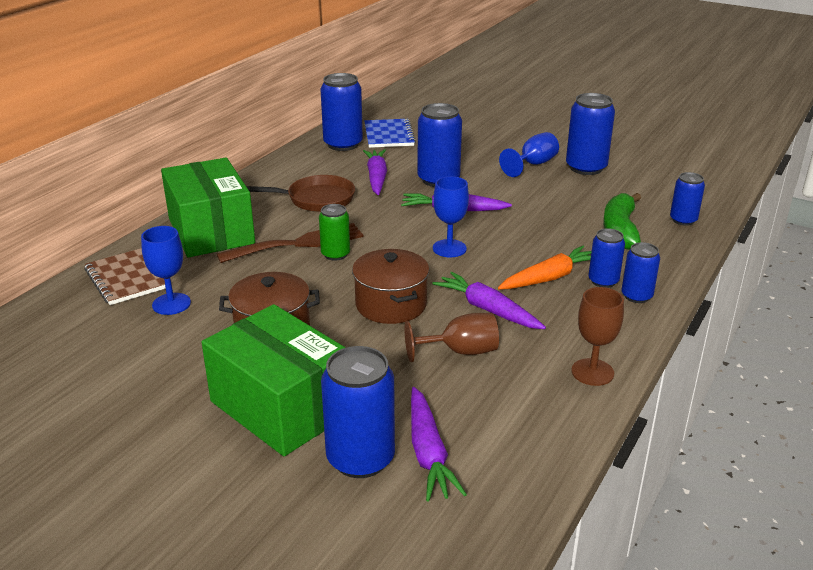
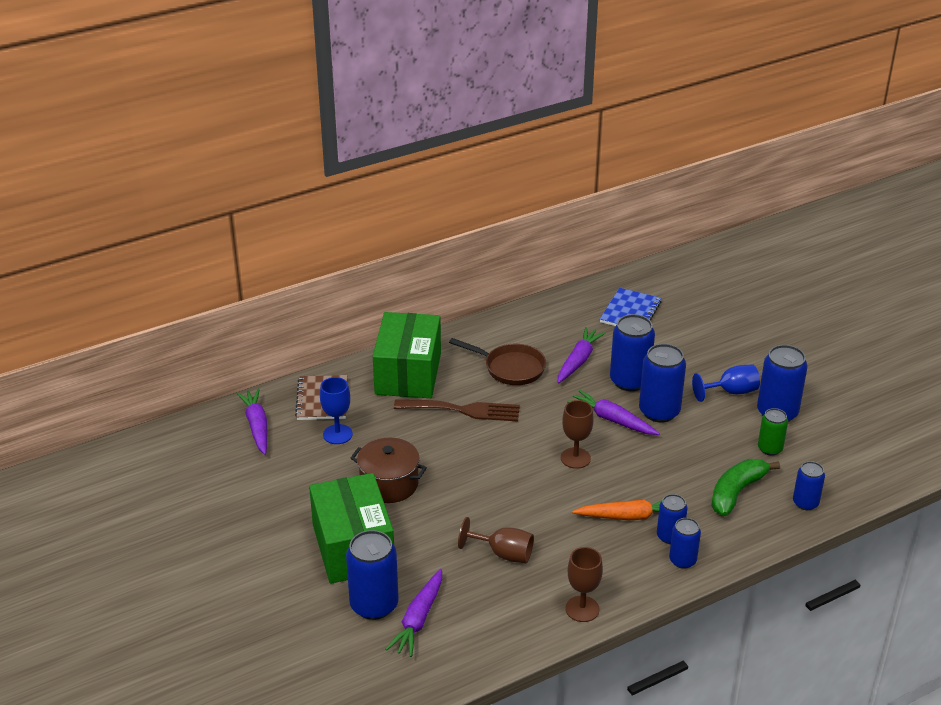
camera: 30 degrees right, 5 degrees up
(335, 254) = (483, 431): green can -> green can (770, 449)
(343, 144) = (581, 310): blue can -> blue can (659, 411)
(391, 305) = (487, 494): brown pot -> none
(449, 248) = (575, 458): blue goblet -> brown goblet
(488, 309) = (554, 526): purple carrot -> purple carrot (257, 426)

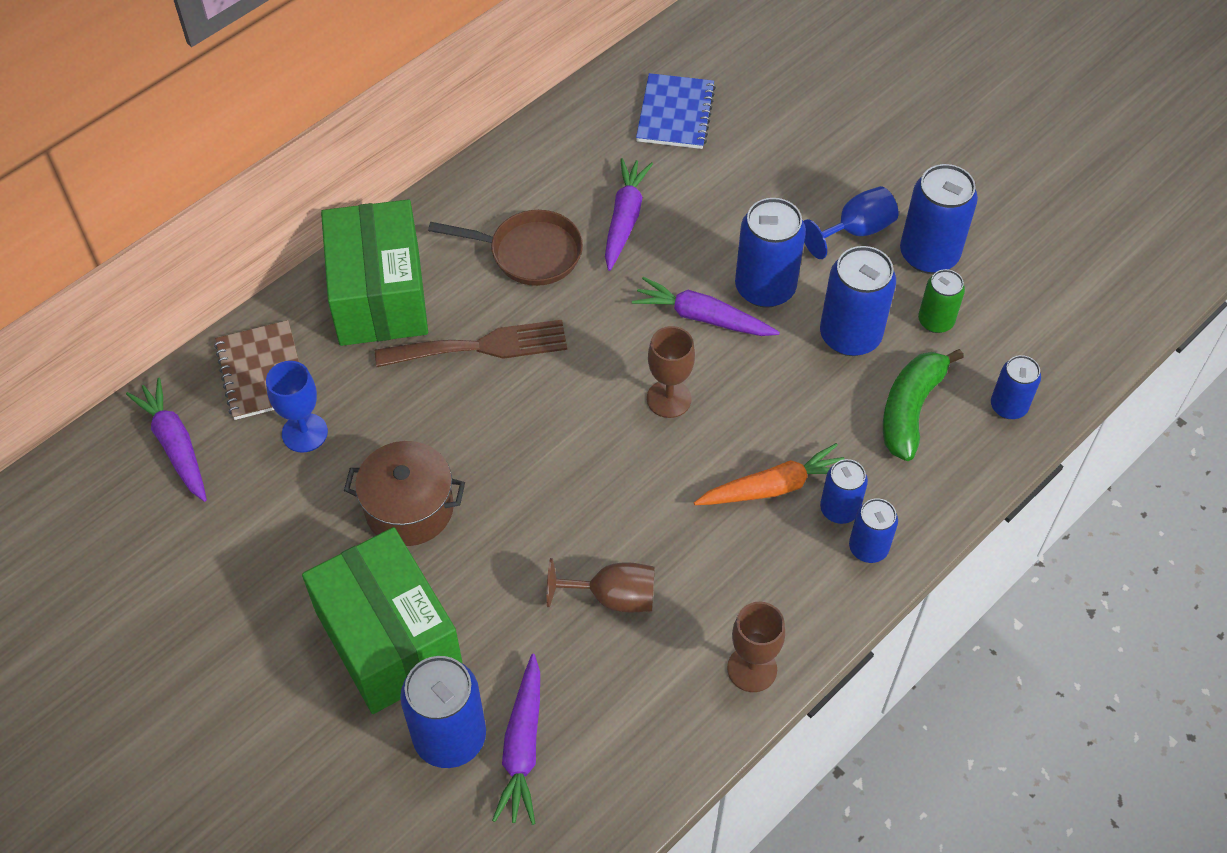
camera: 15 degrees left, 20 degrees up
(629, 381) = (708, 241): blue can -> blue can (850, 336)

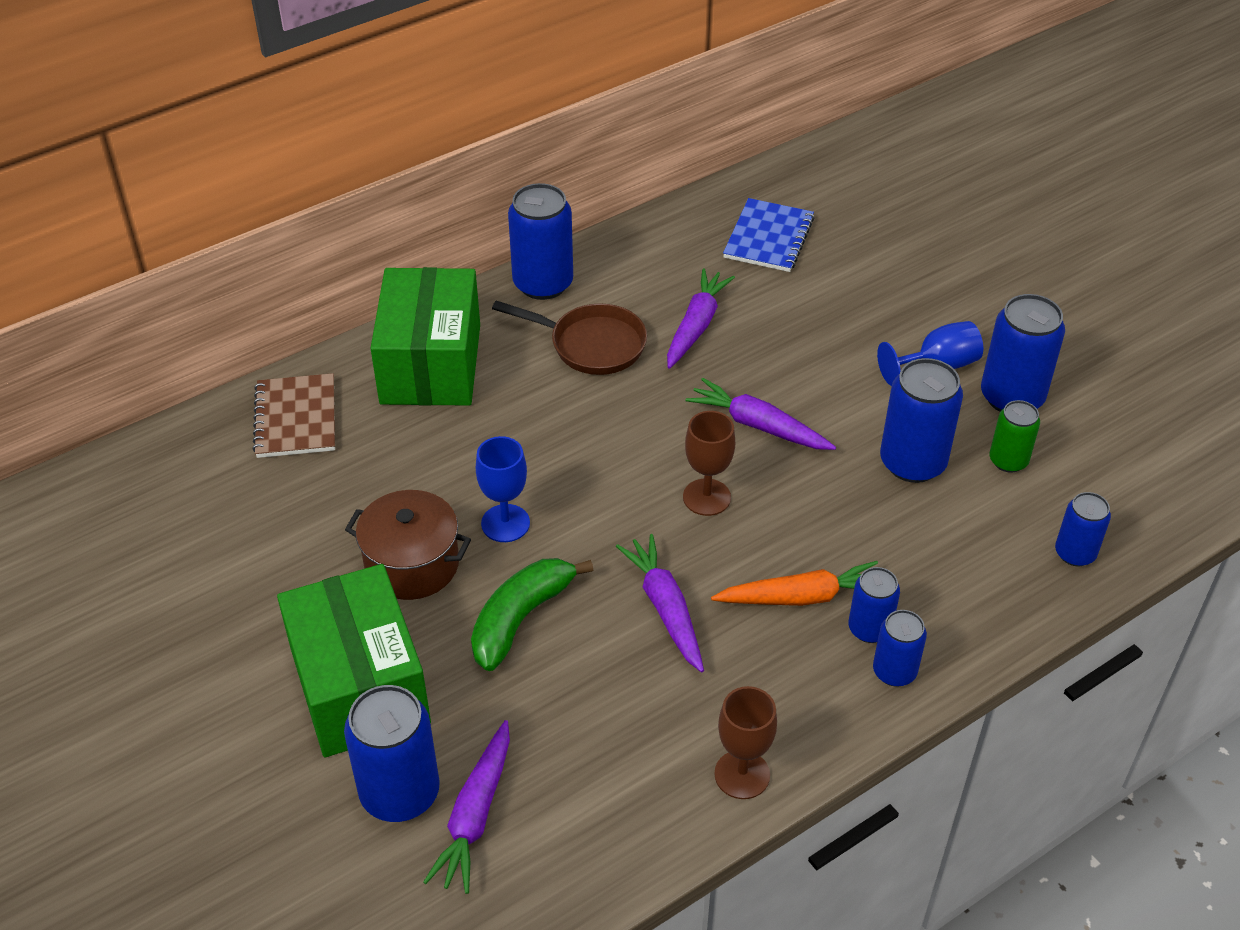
camera: 10 degrees right, 10 degrees down
(175, 445) = (192, 473): purple carrot -> purple carrot (665, 608)
(304, 433) = (324, 479): blue goblet -> blue goblet (505, 523)
(481, 346) = (523, 423): brown fork -> none
(613, 597) = (606, 680): brown goblet -> none
(765, 288) = (830, 406): blue can -> blue can (543, 283)
(910, 409) = (965, 542): green banana -> green banana (521, 618)

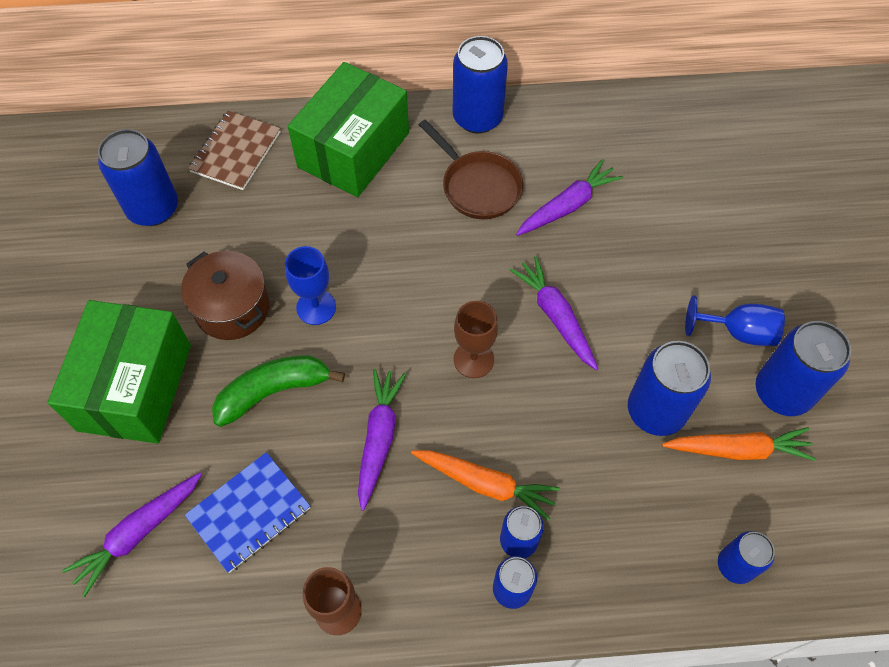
camera: 30 degrees right, 15 degrees up
(400, 793) = (104, 487): blue can -> blue can (153, 208)
(769, 238) = (678, 153): blue notebook -> blue notebook (249, 513)
(1008, 461) = (738, 449): green can -> orange carrot

